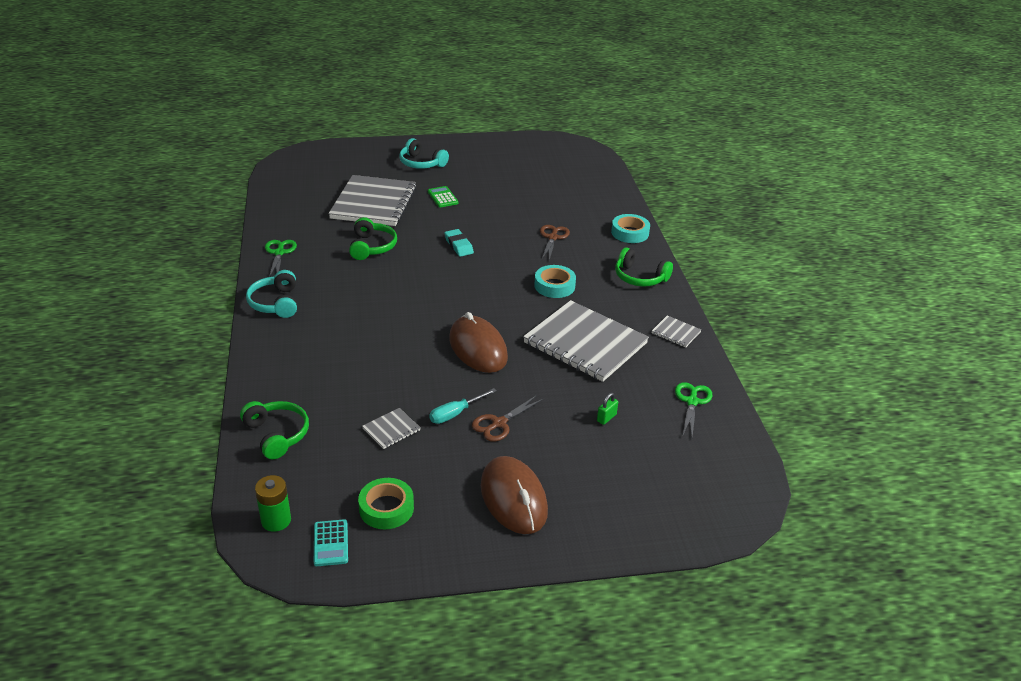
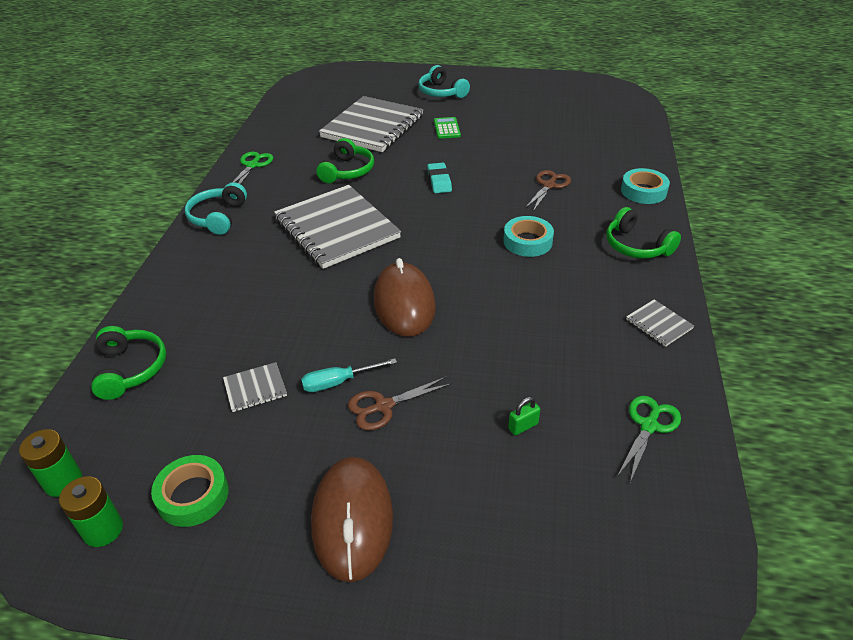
camera: 20 degrees right, 5 degrees up
(331, 543) = (103, 530): turquoise calculator -> green battery
(585, 343) = (535, 319): grey notebook -> grey notebook (336, 228)

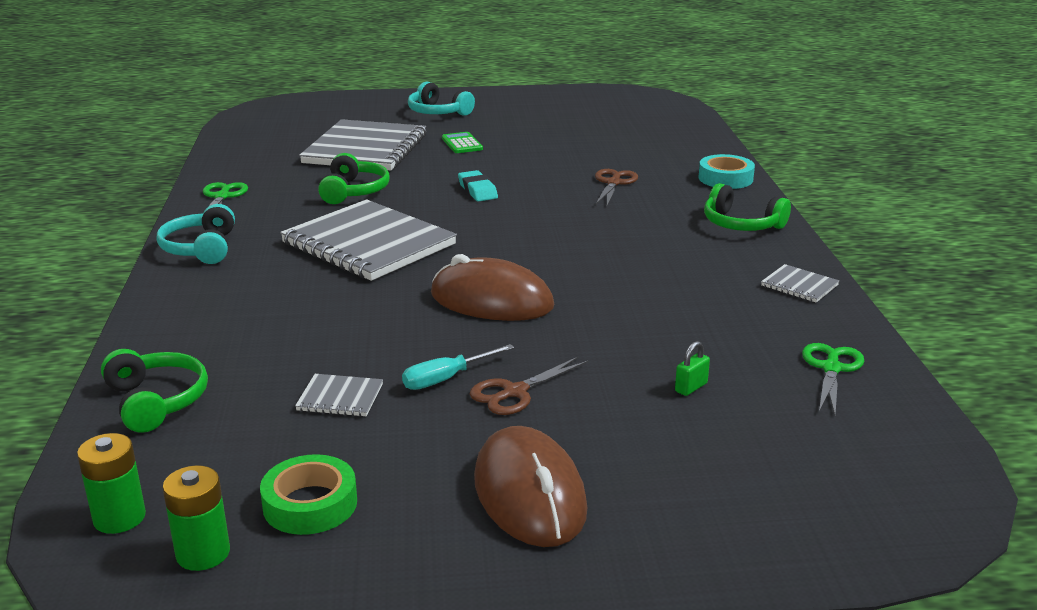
camera: 15 degrees left, 15 degrees down
(255, 388) = (340, 398): grey notebook -> grey notebook turned 45 degrees clockwise
(404, 303) = (491, 301): brown mouse -> brown mouse turned 45 degrees counterclockwise
(527, 241) = (613, 233): turquoise tape -> none

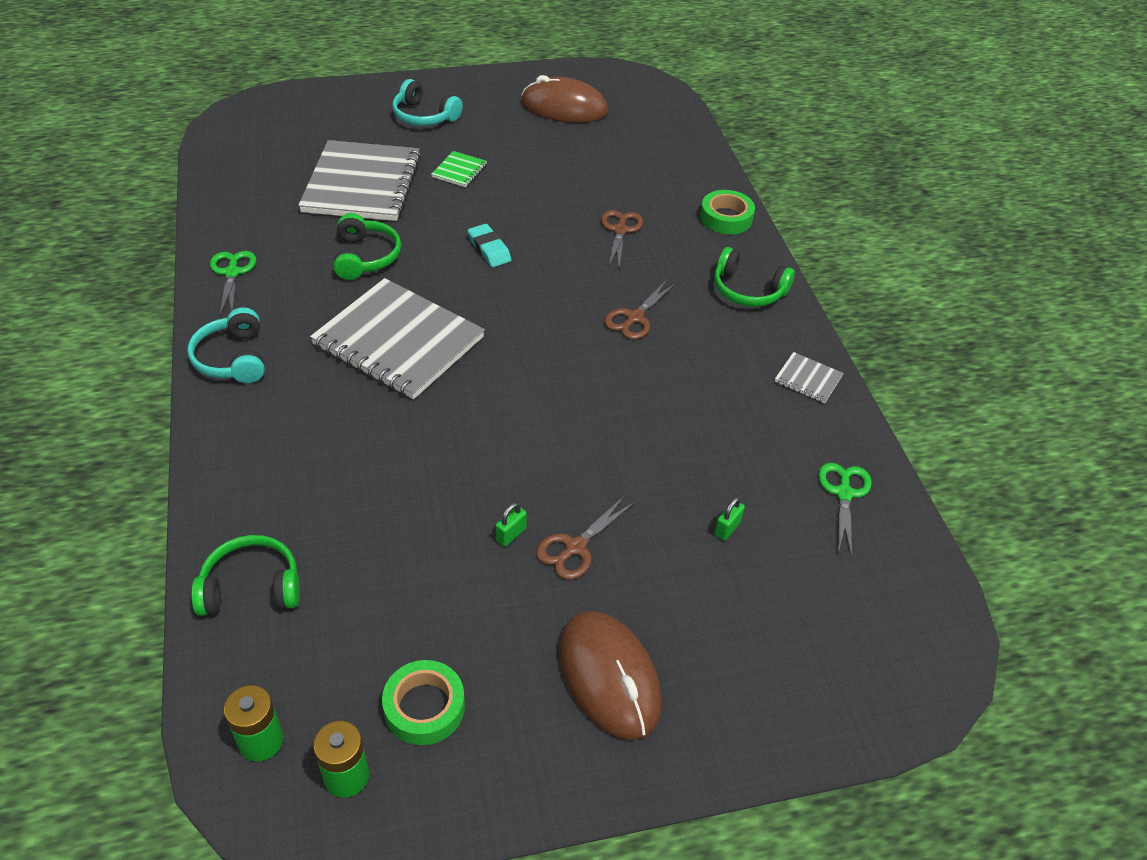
camera: 10 degrees left, 20 degrees up
(156, 401) = (251, 587): green headphones -> green headphones turned 60 degrees counterclockwise
(340, 398) = (420, 568): grey notebook -> none
(446, 379) = (511, 534): turquoise screwdriver -> green padlock
(462, 144) = (459, 171): green calculator -> green notebook
(491, 301) = (532, 420): brown mouse -> brown mouse (564, 107)
(616, 238) = (634, 318): none -> brown scissors
(725, 178) = (726, 218): turquoise tape -> green tape

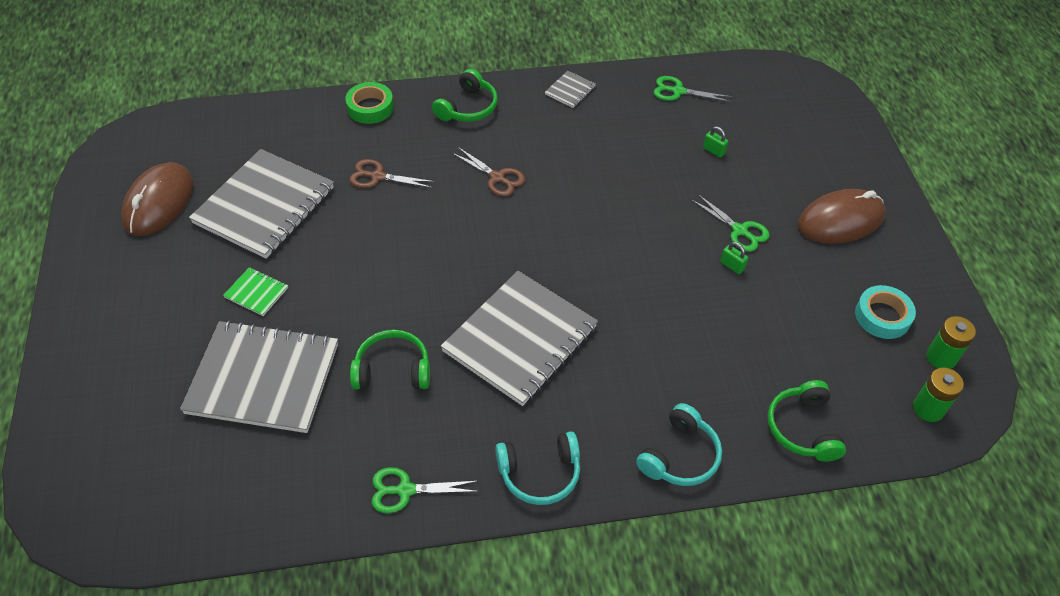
camera: 85 degrees left, 5 degrees up
(424, 116) = (139, 324): turquoise headphones -> turquoise headphones (680, 456)
(424, 707) = (882, 316): green tape -> turquoise tape
(489, 249) = (393, 271): turquoise eraser -> none
(568, 164) = (264, 206): none -> grey notebook
(575, 547) = (739, 230): brown scissors -> green scissors

